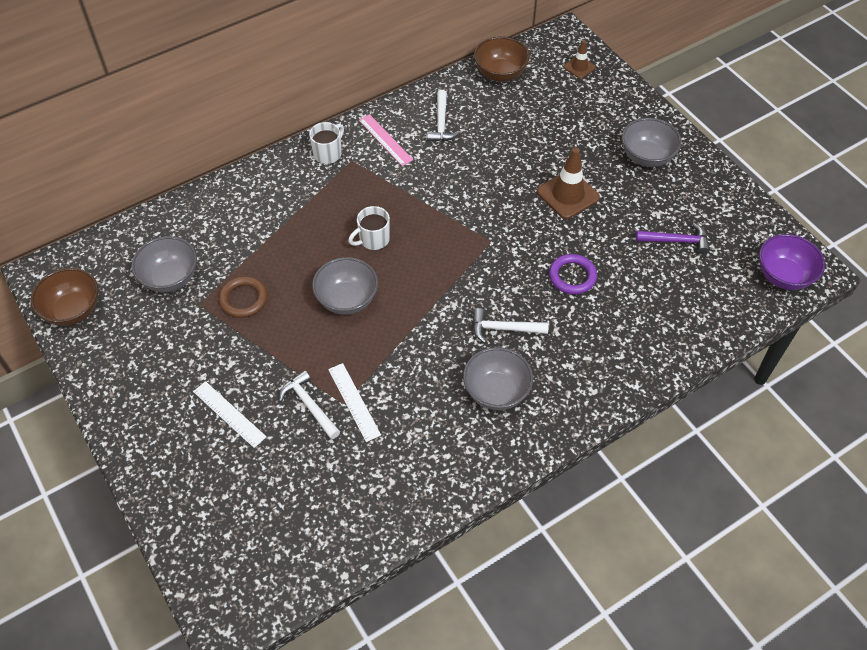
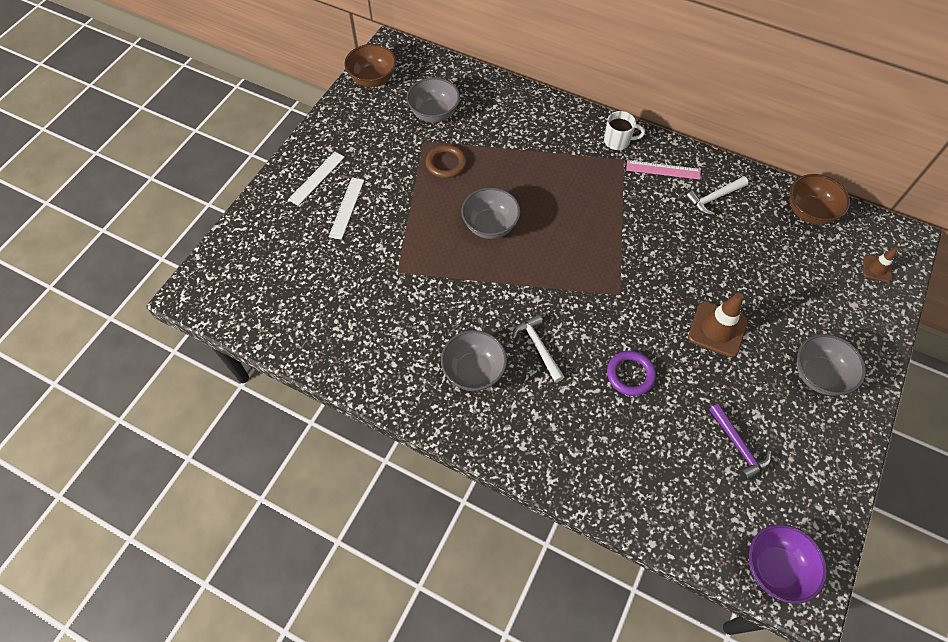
camera: 60 degrees right, 5 degrees up
(309, 405) = (383, 251): white hammer -> none
(354, 401) = (403, 277): white ruler -> white ruler (316, 178)
(373, 239) = (558, 213): white mug -> none
(385, 140) = (663, 170): pink ruler -> pink ruler turned 75 degrees clockwise

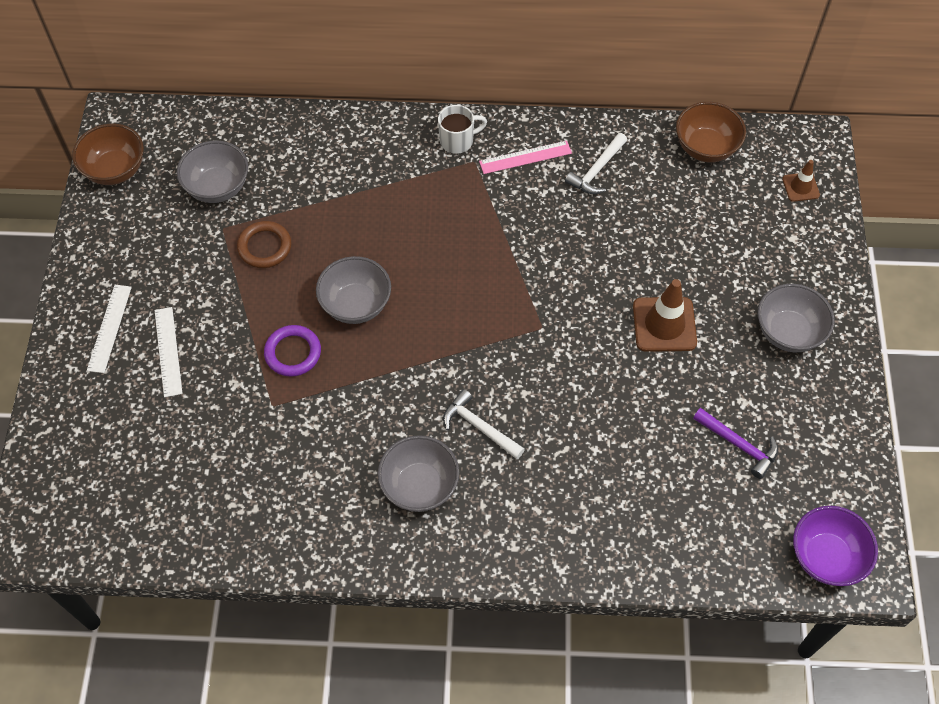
camera: 25 degrees left, 0 degrees up
(630, 374) = (594, 415): purple ring -> purple ring (293, 353)

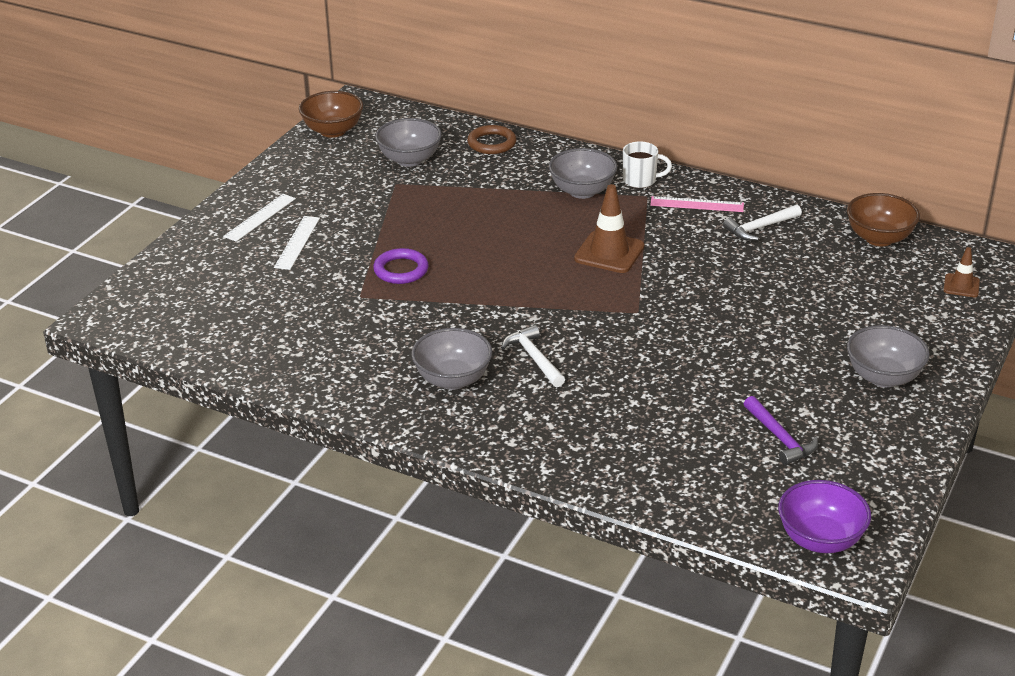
camera: 25 degrees right, 25 degrees down
(264, 247) = (423, 203): brown ring -> brown ring (491, 143)
(356, 304) = (477, 255): grey bowl -> grey bowl (582, 191)
(664, 324) = (758, 340): brown traffic cone -> brown traffic cone (609, 252)

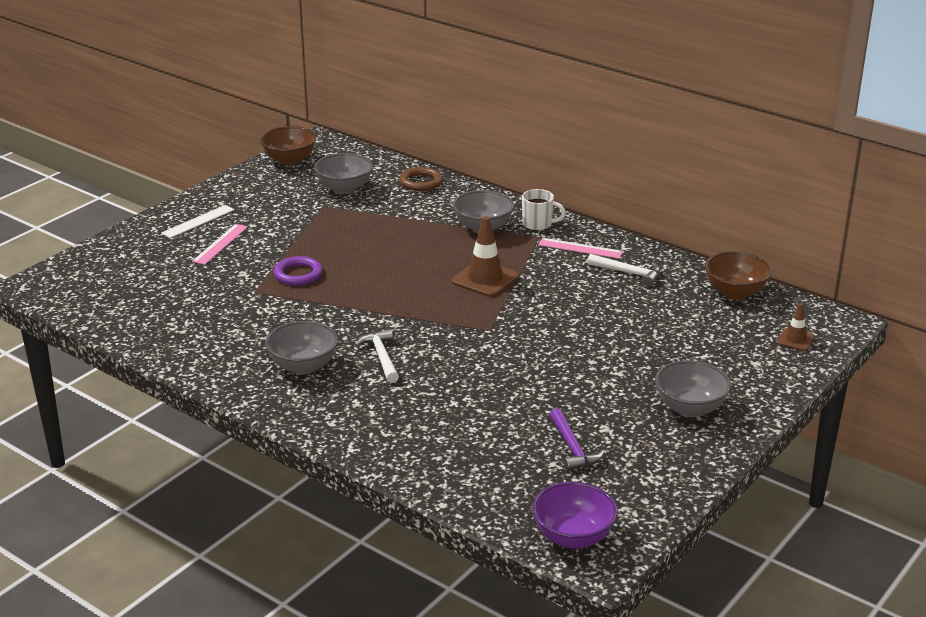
camera: 10 degrees right, 5 degrees down
(297, 242) = (220, 244): white ruler -> pink ruler
(760, 228) = (629, 273): white hammer -> white hammer turned 135 degrees counterclockwise

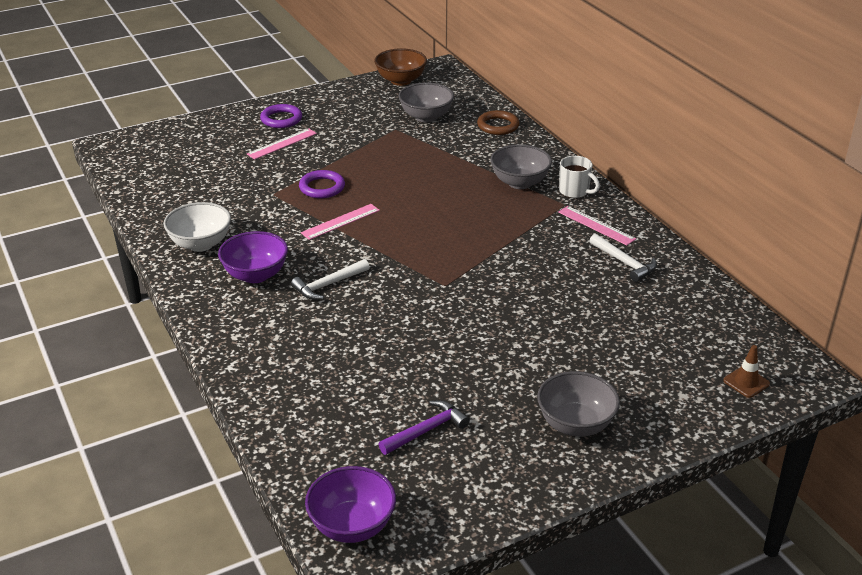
camera: 25 degrees right, 5 degrees up
(198, 221) = (281, 119): white ruler -> purple ring
(222, 353) = (200, 244): none -> white bowl
(303, 366) = (255, 275): grey bowl -> purple bowl
(344, 300) = (340, 221): none -> pink ruler
(381, 357) = (328, 285): white hammer -> white hammer turned 135 degrees counterclockwise
(485, 279) = (481, 234): brown traffic cone -> none
(572, 448) = (426, 430): purple hammer -> purple hammer turned 135 degrees counterclockwise
(735, 292) = (719, 312): brown bowl -> none

